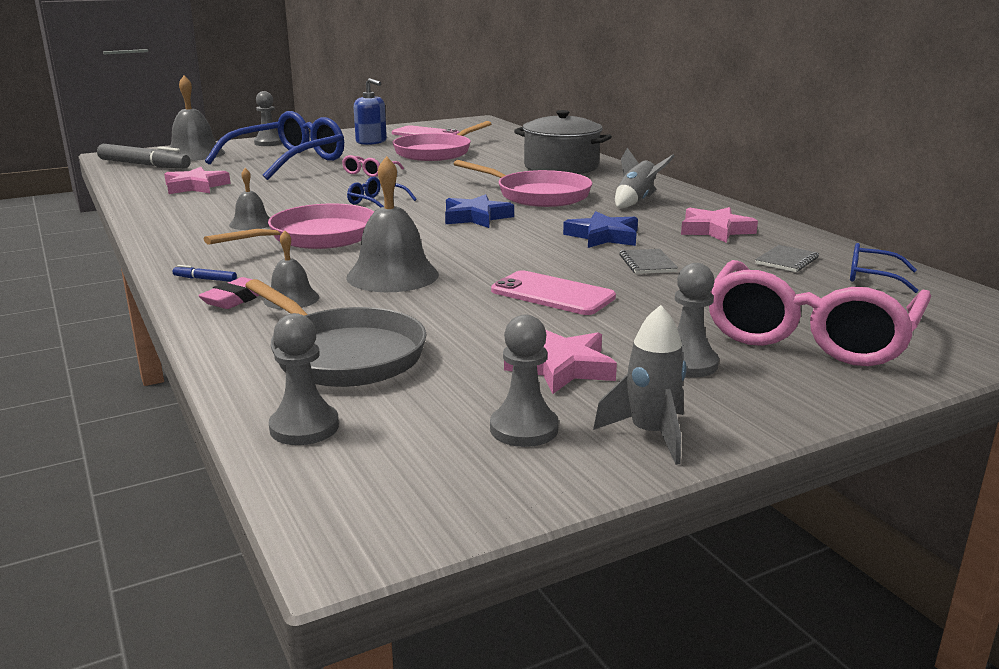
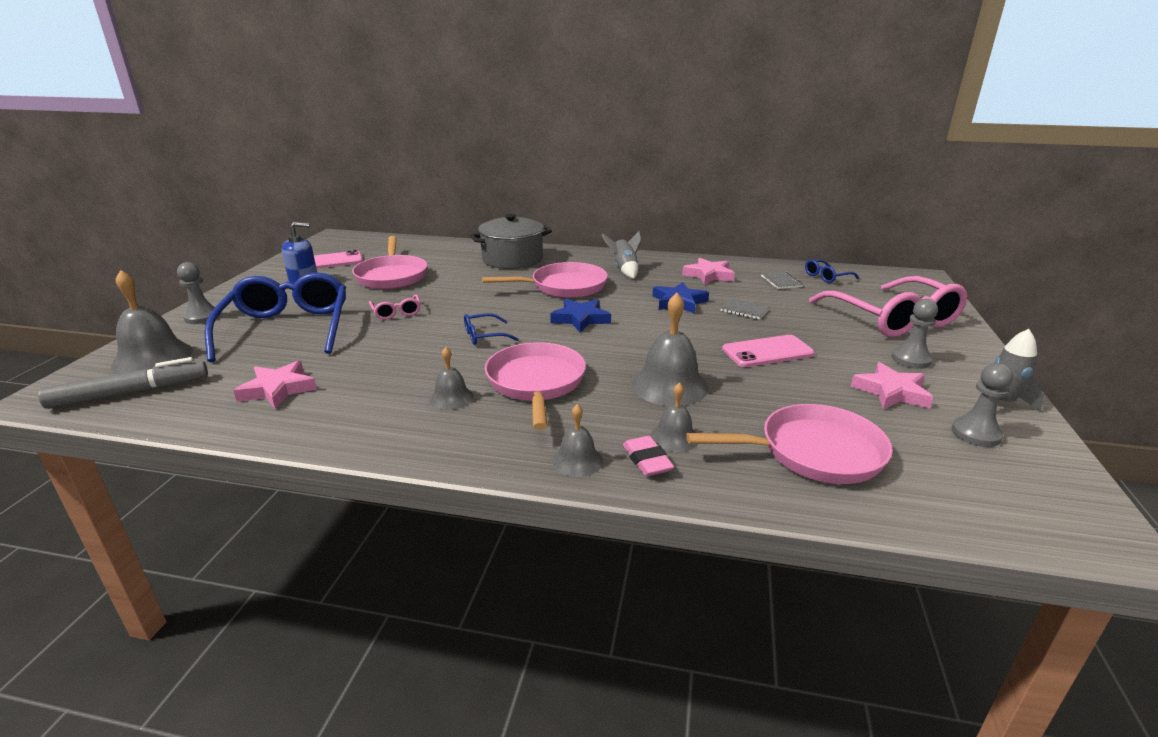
camera: 50 degrees left, 5 degrees up
(205, 279) = (577, 460): blue marker -> grey bell
(304, 427) = (935, 506): grey pawn -> none
(343, 354) = (813, 452): grey pan -> pink pan

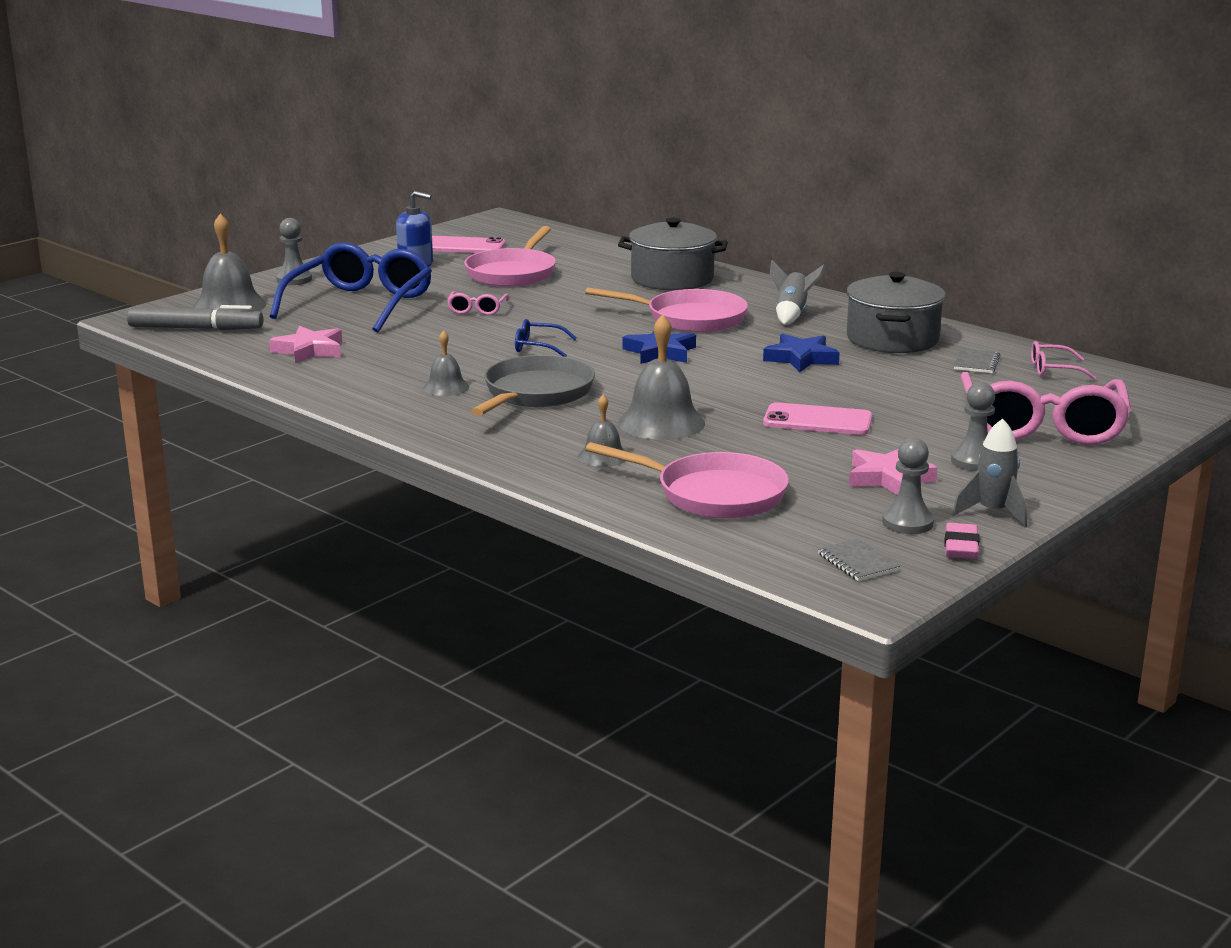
camera: 30 degrees right, 5 degrees down
(536, 383) = (535, 394): pink pan -> grey pan
(577, 460) = (496, 450): grey bell -> none
(647, 460) = (554, 463): pink eraser -> pink eraser (961, 547)
(709, 275) = (892, 339): pink star -> grey pot
(744, 310) = (866, 381): grey notebook -> grey notebook (857, 562)
(826, 277) = (1053, 370): blue glasses -> pink glasses

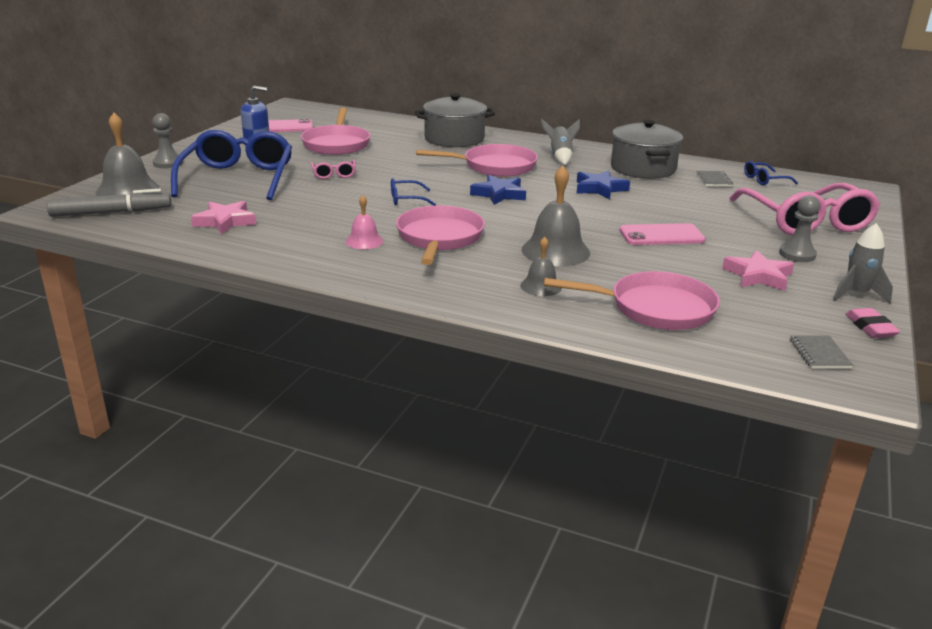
camera: 20 degrees left, 5 degrees up
(446, 387) = (364, 241): grey bell -> pink bell
(535, 394) = (439, 238): grey pan -> pink pan
(857, 562) = (819, 354): grey notebook -> grey notebook turned 45 degrees clockwise
(907, 523) = (812, 312): grey pawn -> none
(1053, 370) = (764, 180): pink glasses -> blue glasses

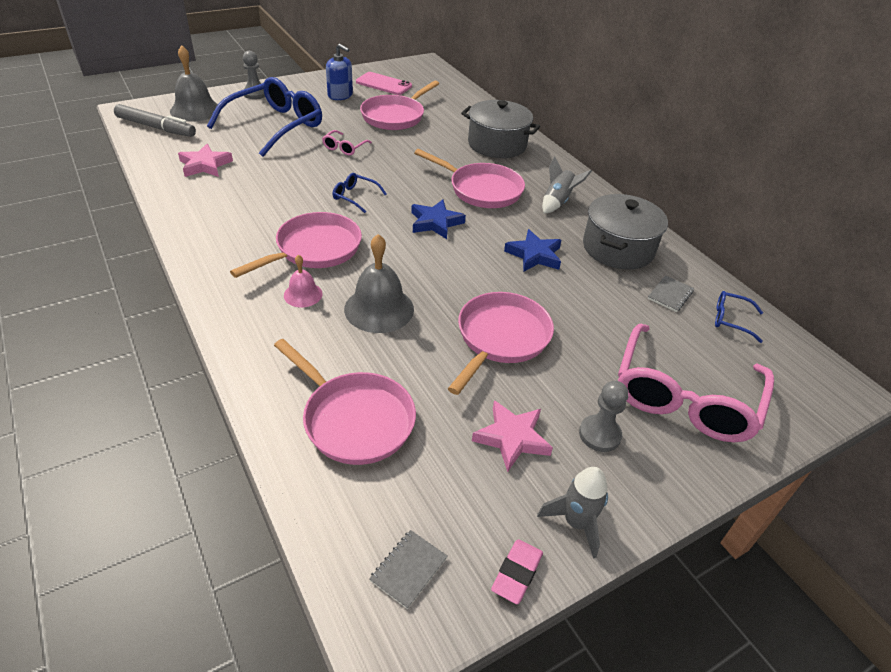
camera: 35 degrees right, 15 degrees up
(364, 241) = (259, 226): pink bell -> pink bell (303, 294)
(541, 286) = (306, 341): grey bell -> none
(661, 235) = (500, 338): pink phone -> pink pan

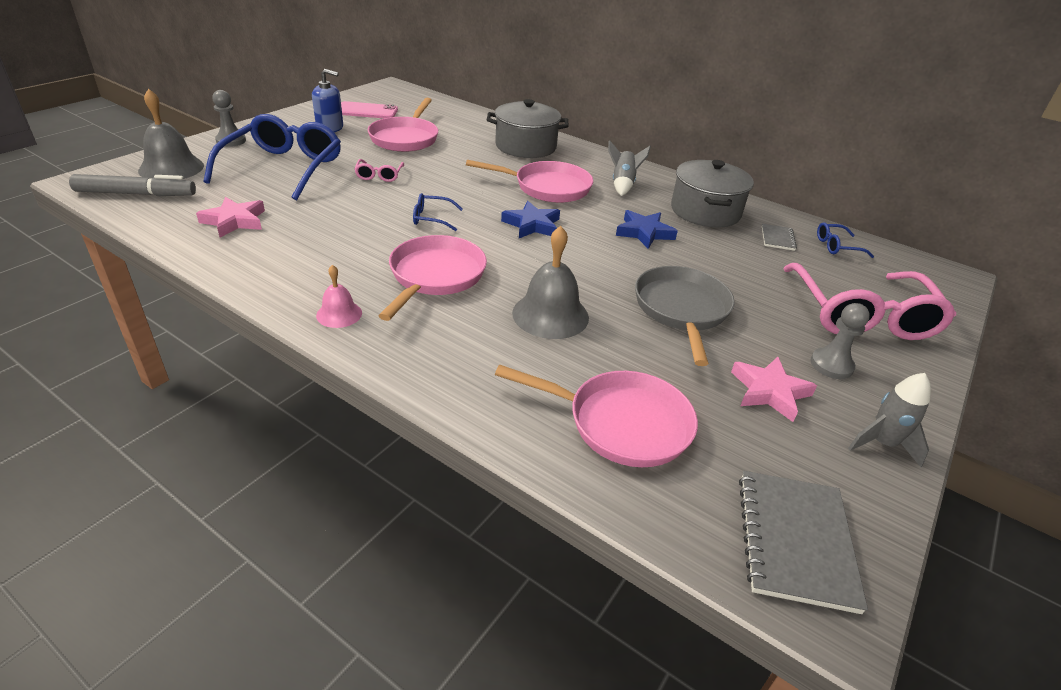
camera: 25 degrees left, 5 degrees down
(303, 294) = (462, 322): pink bell -> pink bell (339, 314)
(408, 569) = (795, 541): grey notebook -> grey notebook, size x1.94
(500, 338) = (681, 310): pink pan -> grey pan
(516, 573) = (880, 505): pink eraser -> none

